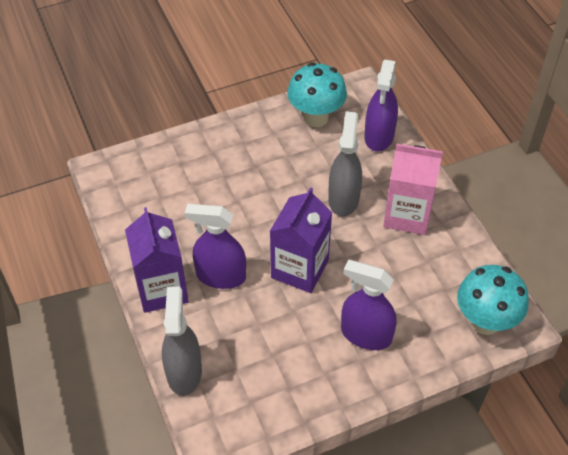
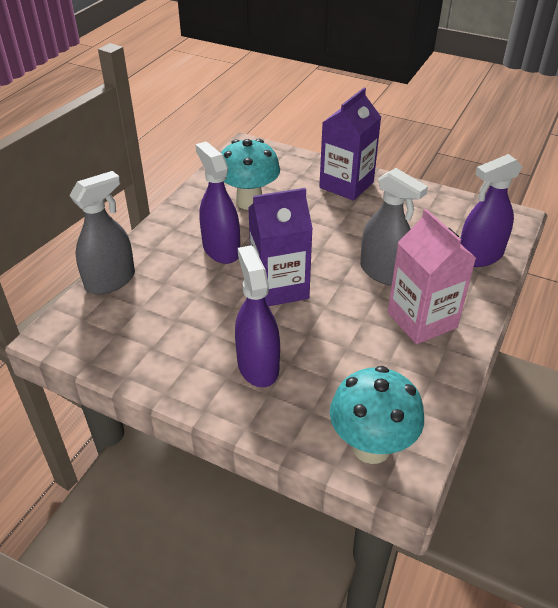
camera: 50 degrees right, 10 degrees down
(162, 289) = (175, 229): purple carton -> purple carton (346, 185)
(316, 118) = (443, 212): turquoise mushroom -> turquoise mushroom (249, 202)
(343, 199) = (384, 272): grey spray bottle -> grey spray bottle turned 75 degrees clockwise

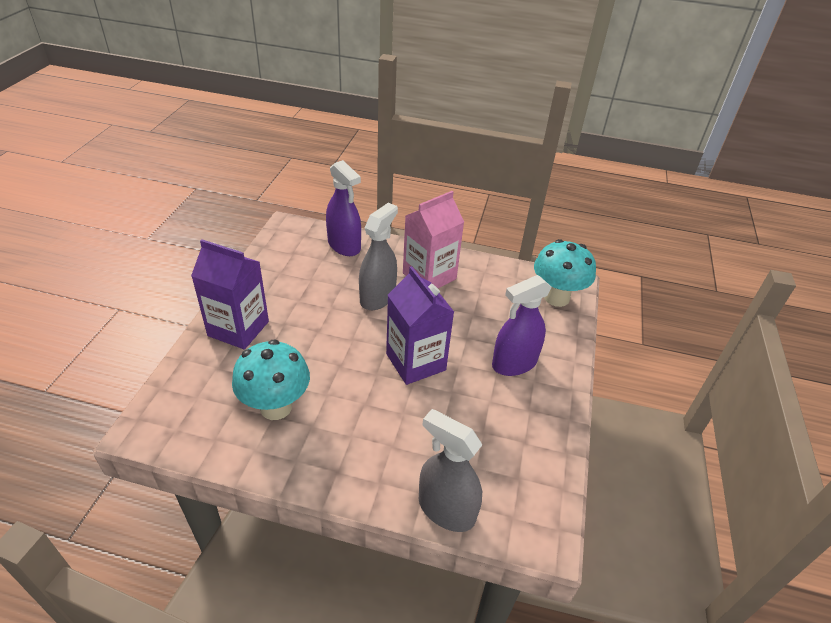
camera: 105 degrees left, 0 degrees up
(221, 250) = (369, 417): purple spray bottle -> none

